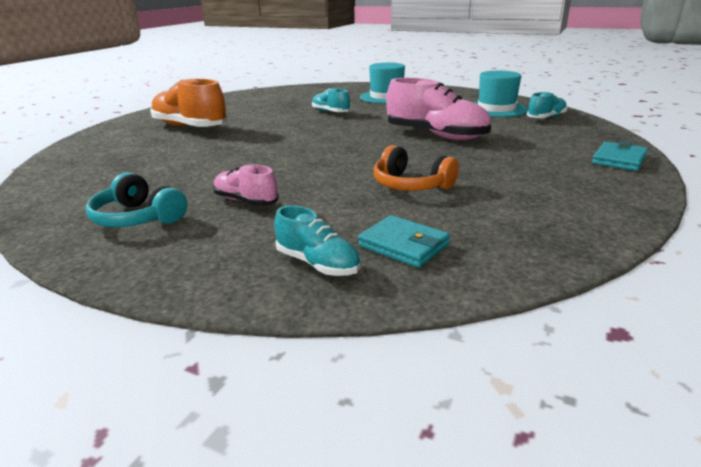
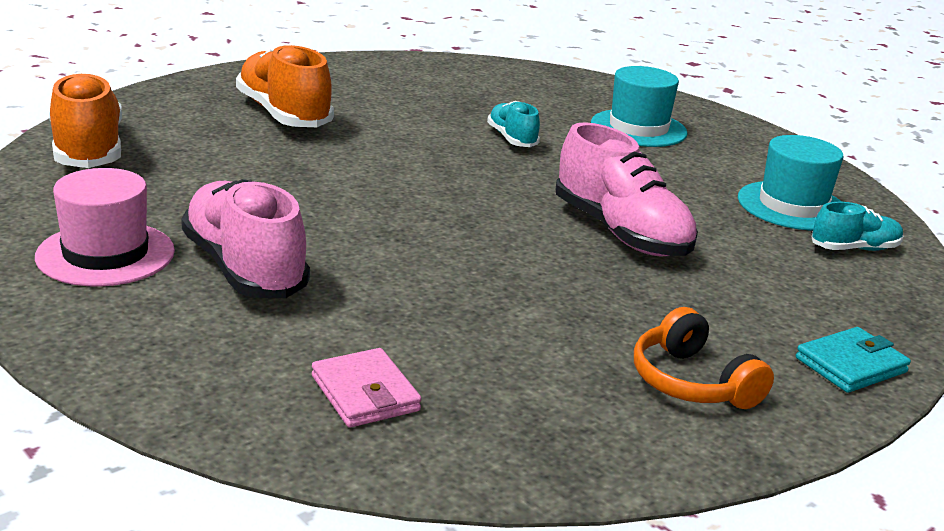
camera: 20 degrees right, 0 degrees up
(72, 167) = (88, 149): none -> orange shoe
(138, 218) = (105, 254): turquoise headphones -> pink hat
(246, 201) = (244, 268): pink shoe -> pink shoe, size x1.83
(318, 264) = (244, 383): turquoise shoe -> none
(403, 245) = (365, 393): turquoise wallet -> pink wallet
(411, 185) = (477, 310): orange headphones -> orange headphones (692, 382)

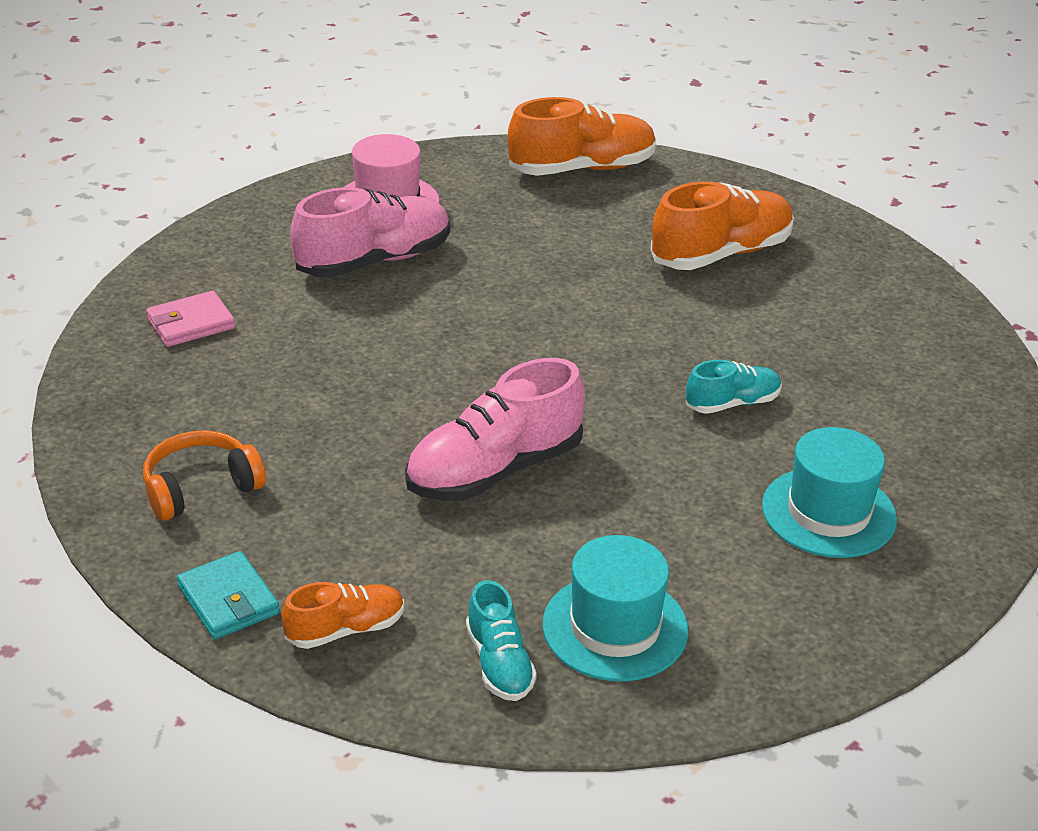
camera: 90 degrees right, 10 degrees up
(855, 308) = (345, 629): none -> orange shoe

